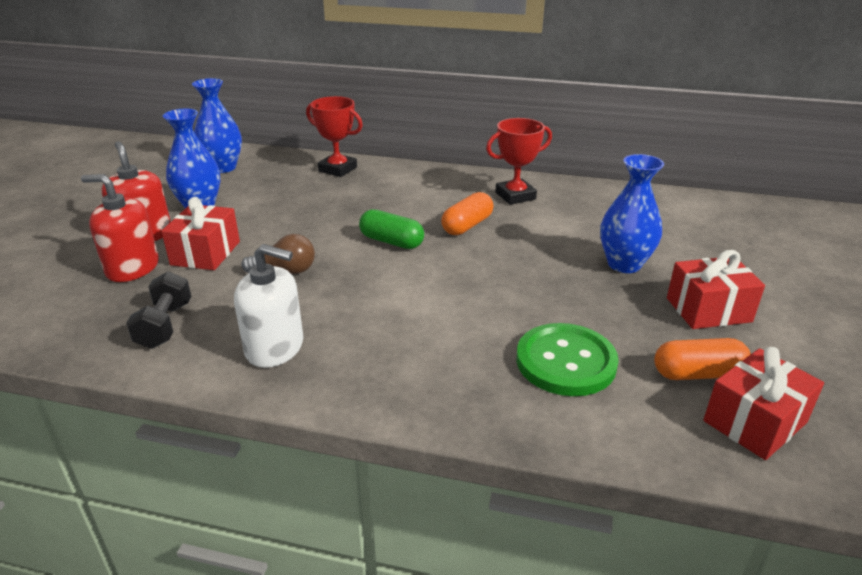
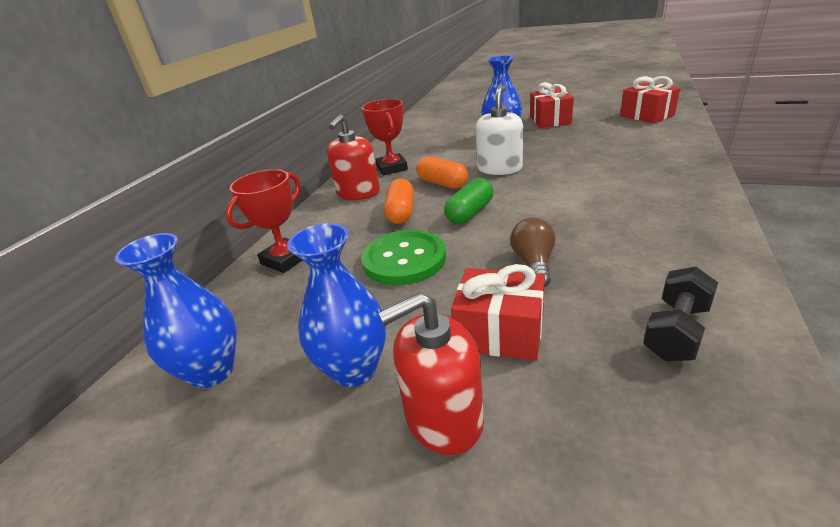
camera: 80 degrees left, 0 degrees up
(132, 268) = (551, 403): red soap dispenser -> red soap dispenser (358, 193)
(165, 325) = (676, 331): black dumbbell -> black dumbbell turned 60 degrees counterclockwise
(275, 347) = (671, 250): white soap dispenser -> white soap dispenser (499, 168)
(565, 362) = (621, 149): green button -> green button (404, 259)
(698, 374) = (614, 123): orange capsule -> orange capsule (401, 212)

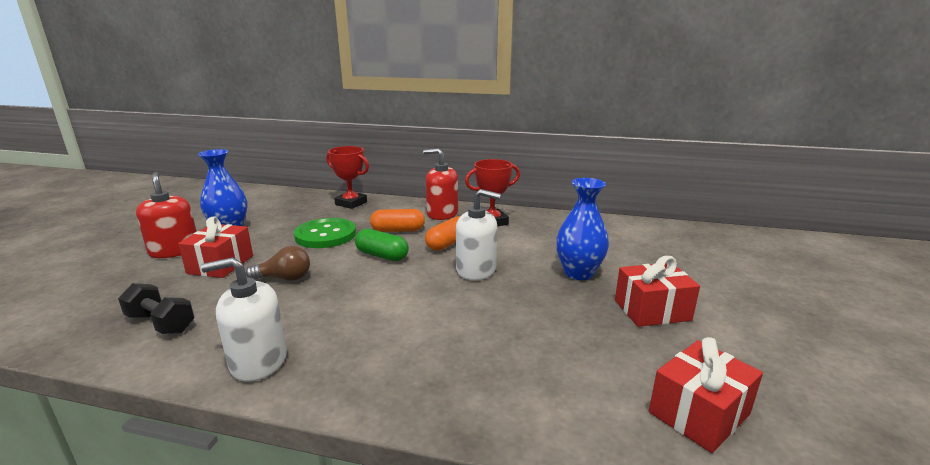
camera: 80 degrees right, 10 degrees down
(212, 371) = (259, 202): blue vase -> none
(696, 241) = (258, 361): none -> white soap dispenser

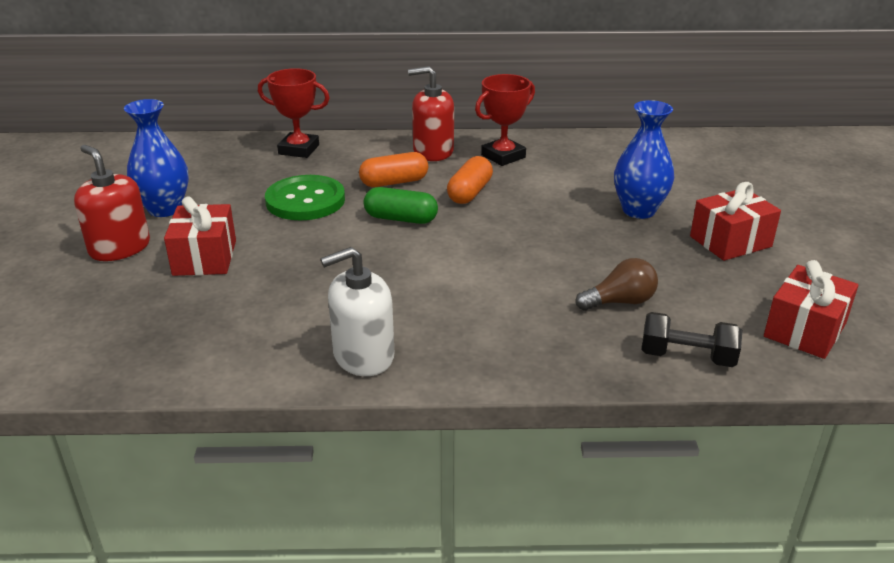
camera: 15 degrees left, 10 degrees up
(161, 323) = (208, 336): black dumbbell -> black dumbbell (687, 357)
(284, 278) = (305, 263): brown light bulb -> brown light bulb (620, 302)
(476, 270) = (524, 222): white soap dispenser -> none

